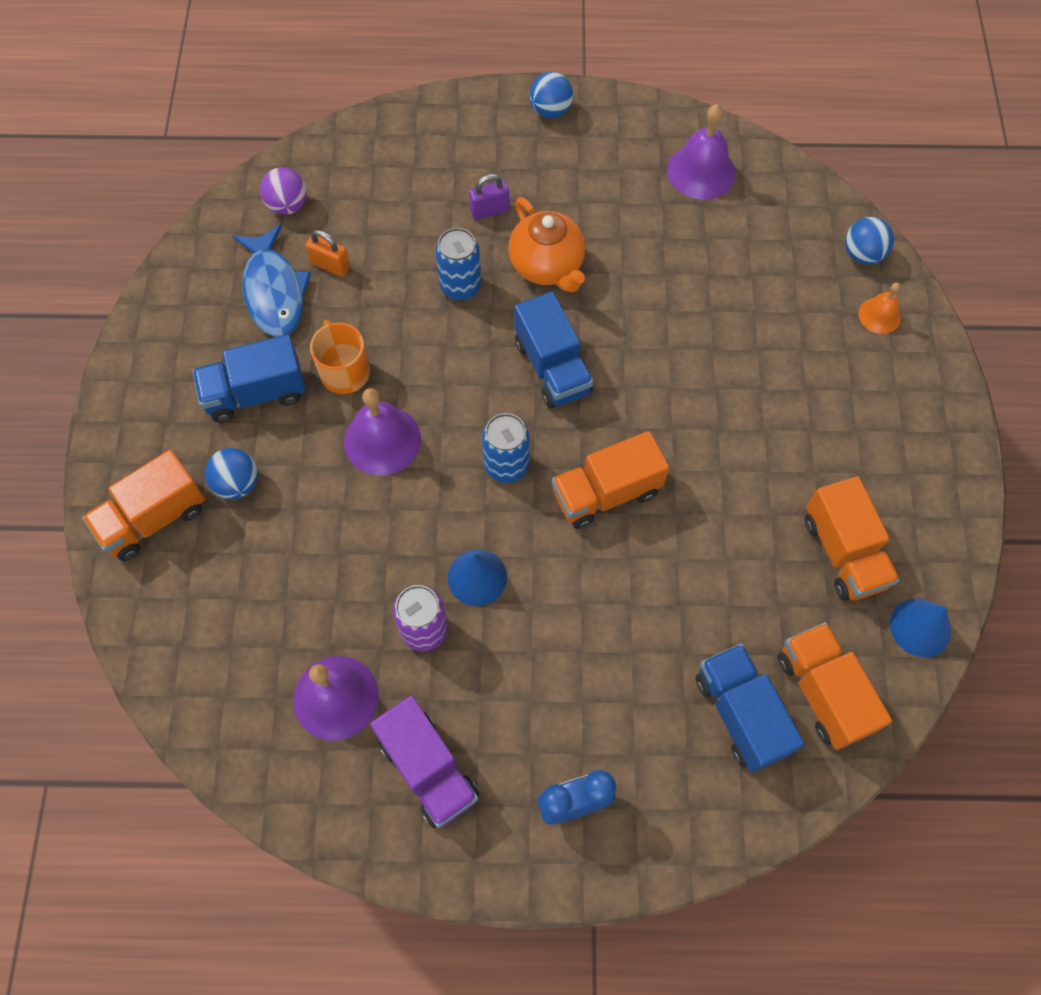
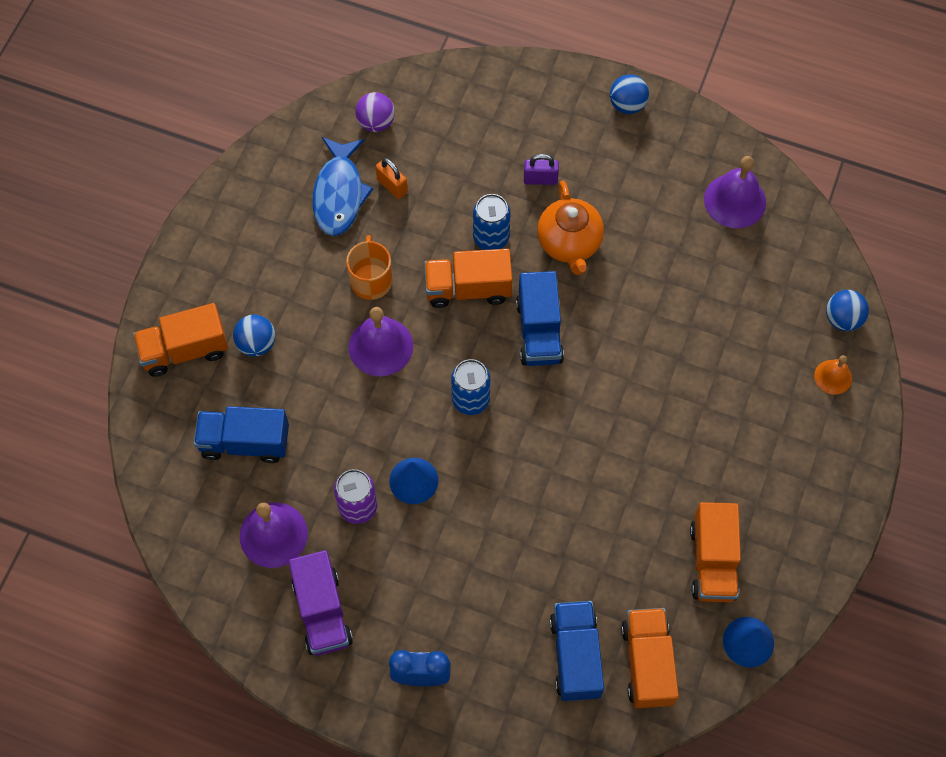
camera: 20 degrees right, 0 degrees up
(256, 393) = (295, 275): blue truck -> blue truck (245, 442)
(606, 493) = (541, 449): orange truck -> orange truck (468, 289)

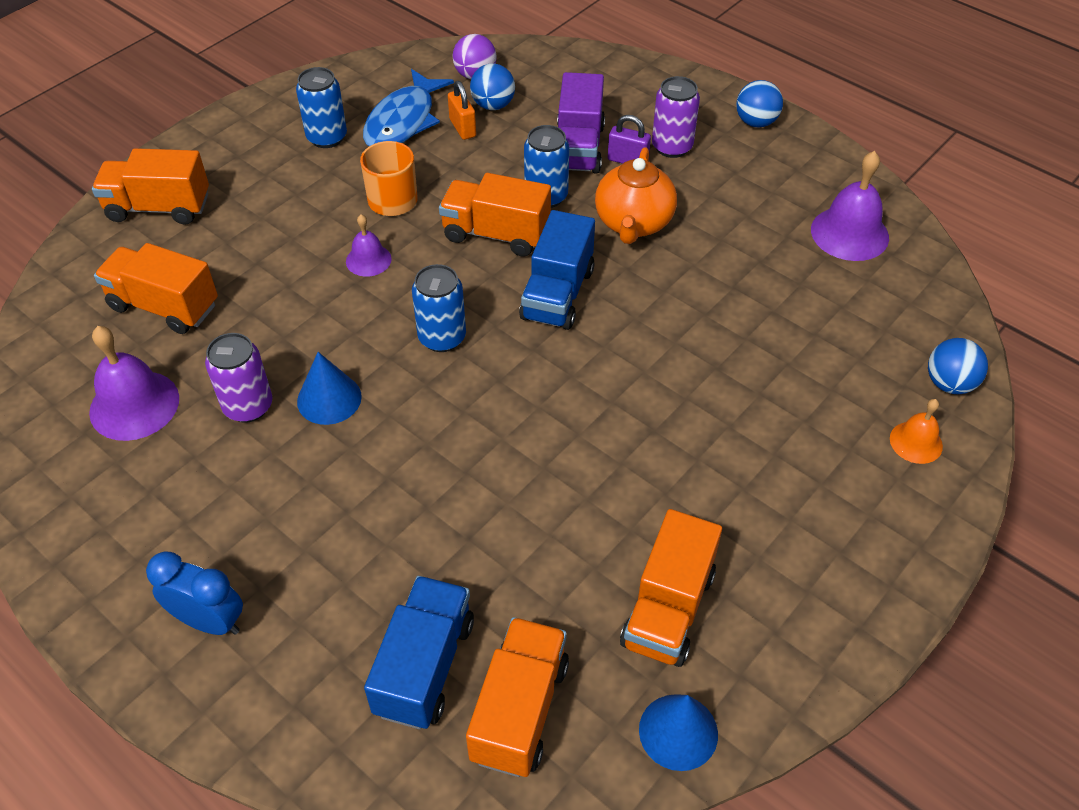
camera: 20 degrees right, 15 degrees down
(245, 442) = (164, 306): blue truck -> orange truck
(257, 344) = (236, 222): blue ball -> blue ball (493, 105)
(284, 232) = (327, 137): none -> blue can
(322, 611) = (136, 504): purple truck -> purple truck (579, 148)
(380, 346) = (368, 260): purple bell -> purple bell, size x0.58
(570, 153) = (672, 147): none -> purple can

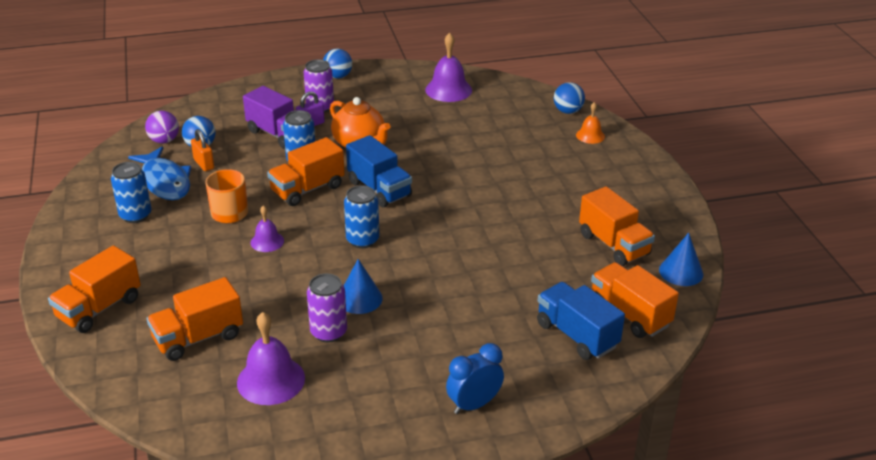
camera: 55 degrees left, 15 degrees down
(462, 128) = (204, 164): orange padlock -> orange padlock turned 45 degrees clockwise

